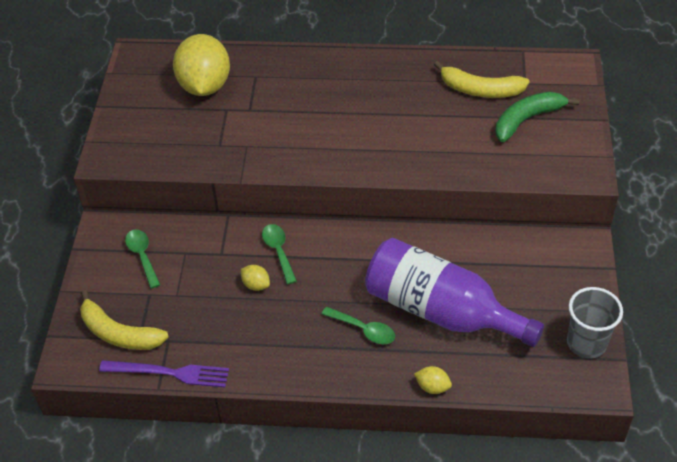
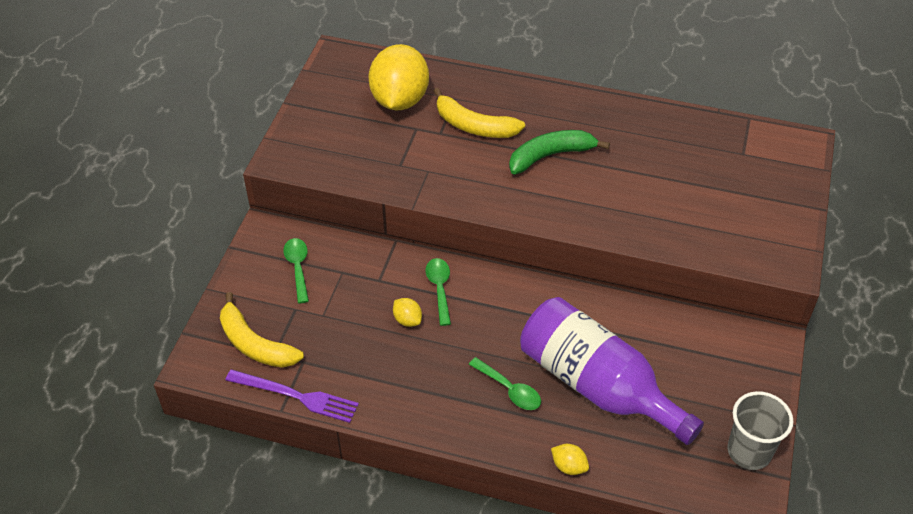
camera: 10 degrees right, 0 degrees up
(480, 90) = (692, 153): yellow banana -> yellow banana (474, 126)
(527, 120) = (736, 194): green banana -> green banana (550, 156)

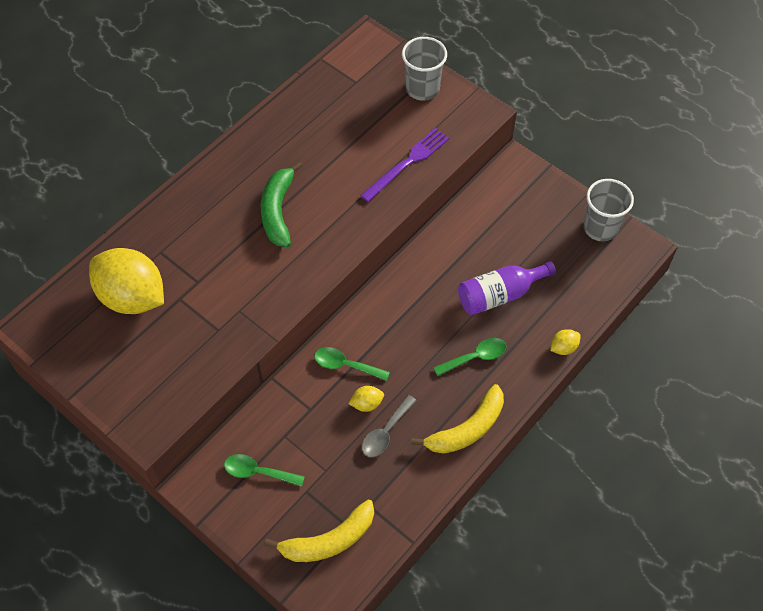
camera: 65 degrees left, 10 degrees up
(296, 396) = (404, 524): purple fork -> purple fork (407, 163)
(385, 346) = (385, 432): none -> grey spoon
(474, 126) = (206, 252): yellow banana -> yellow banana (467, 429)
(597, 385) = (499, 295): purple bottle -> purple bottle, size x0.60
(779, 207) = (422, 89): none -> grey cup

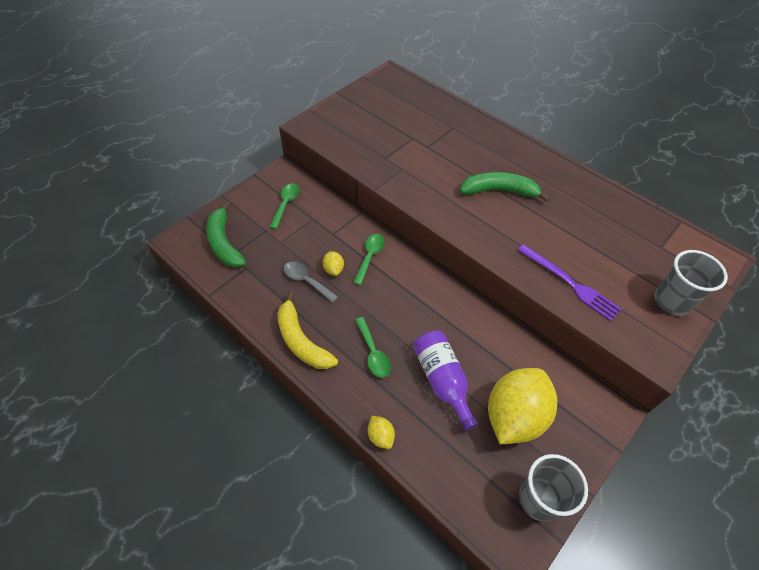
camera: 90 degrees right, 5 degrees down
(132, 297) = (413, 116): yellow lemon -> yellow lemon (514, 416)
(328, 540) = (224, 243): yellow banana -> green banana

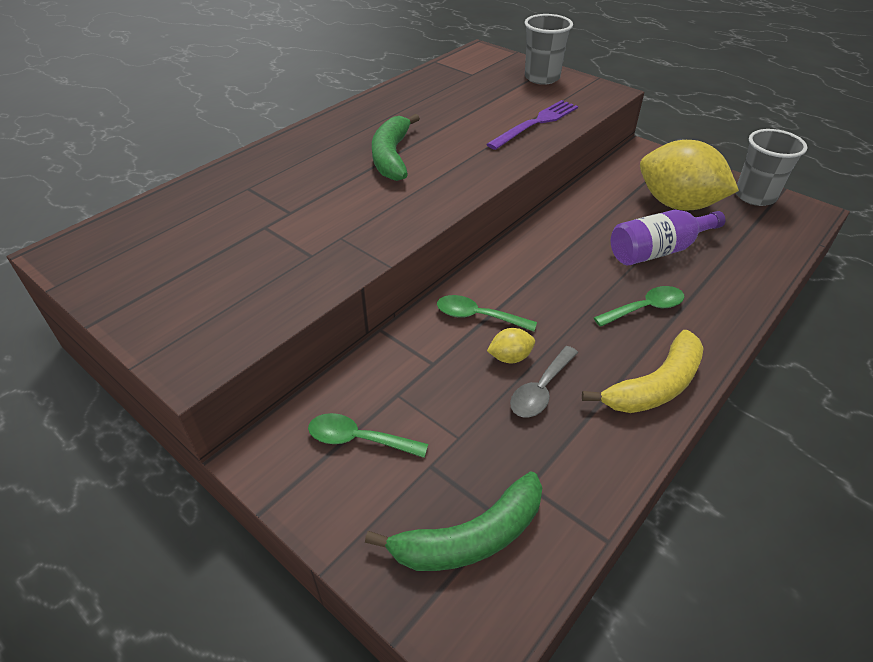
camera: 90 degrees left, 10 degrees down
(380, 436) = (755, 299): yellow lemon -> none

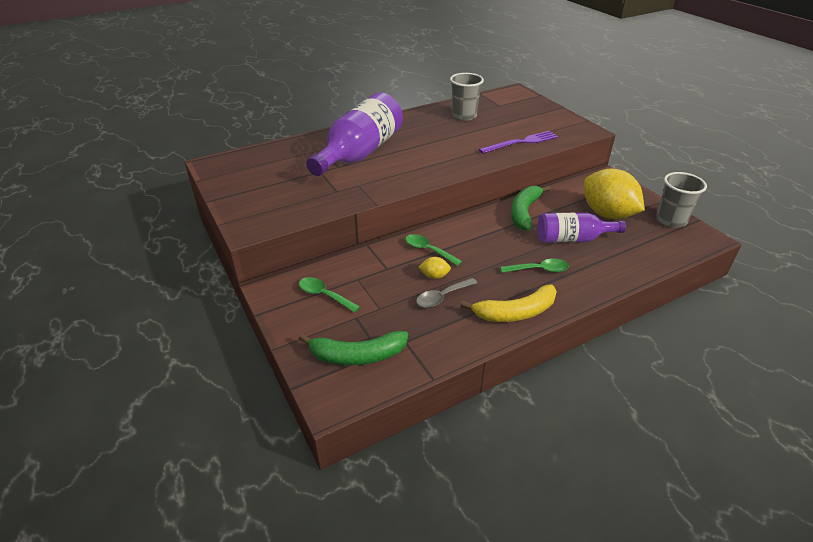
camera: 20 degrees right, 5 degrees down
(313, 182) = (360, 153): none -> purple bottle
(392, 156) = (415, 146): green banana -> green banana (524, 212)
(542, 78) = (546, 114): grey cup -> grey cup (464, 116)

